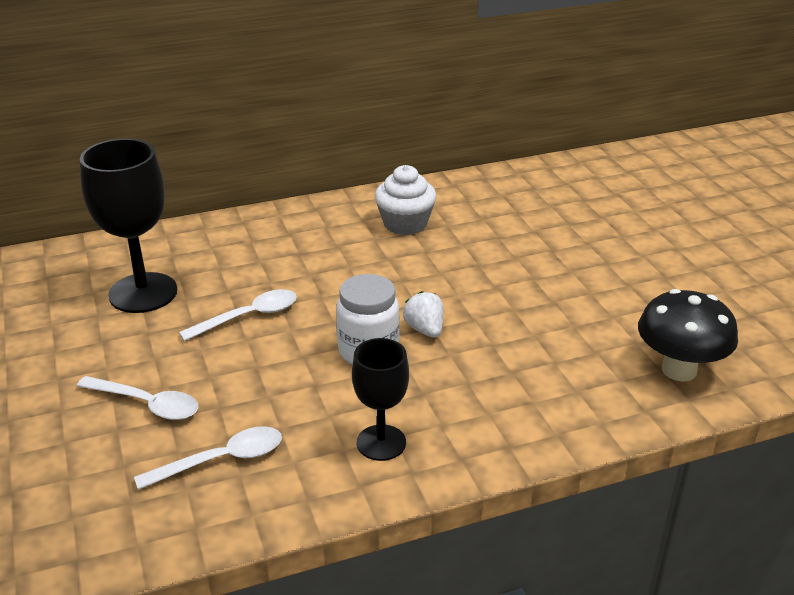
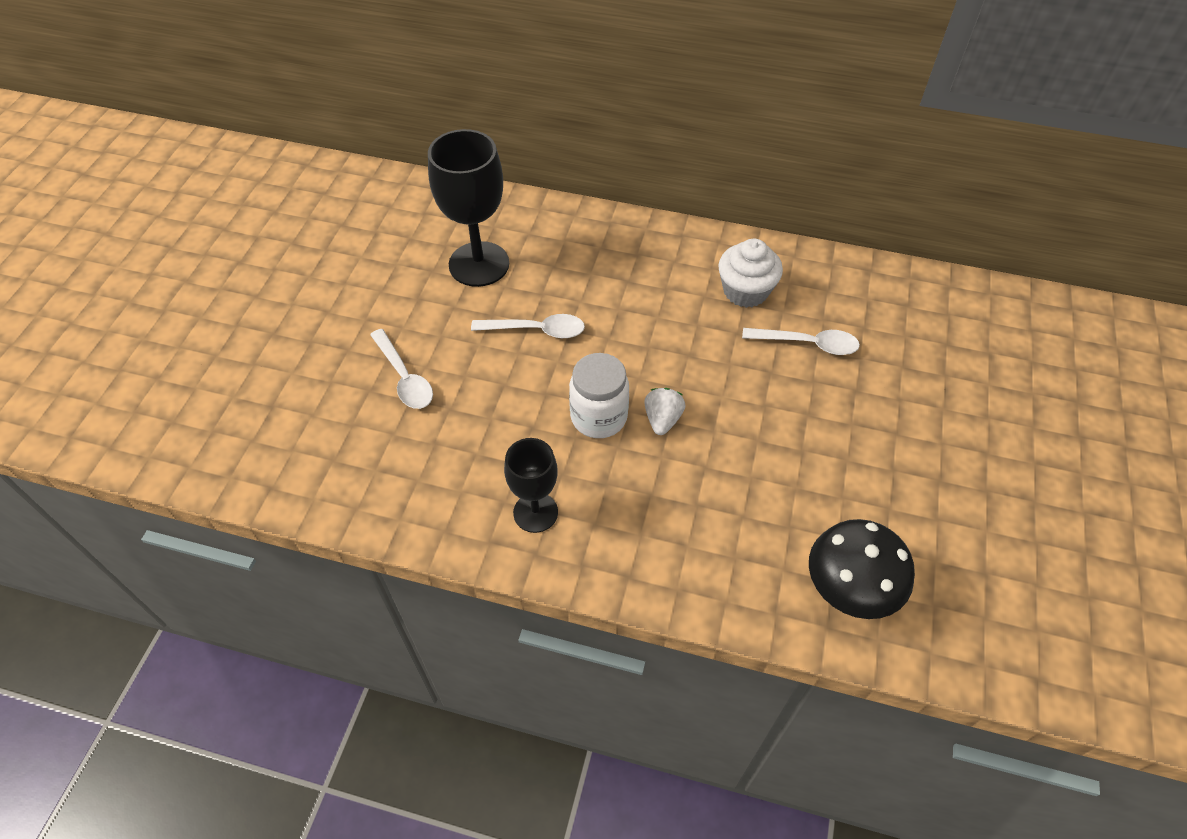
camera: 35 degrees right, 20 degrees up
(221, 460) = (415, 459): white spoon -> white spoon (807, 344)

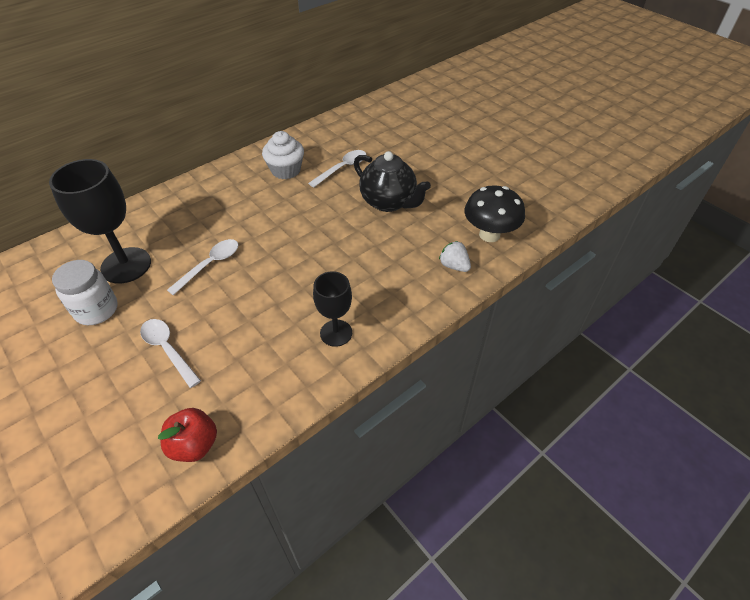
camera: 55 degrees left, 5 degrees down
(316, 480) = (194, 445): none -> red apple
(404, 377) = (168, 350): white spoon -> white spoon turned 135 degrees counterclockwise
(599, 417) = (301, 270): white jar -> white jar (96, 310)
(662, 419) = (330, 245): white strawberry -> white strawberry (454, 266)
(795, 433) = (389, 202): none -> black teapot

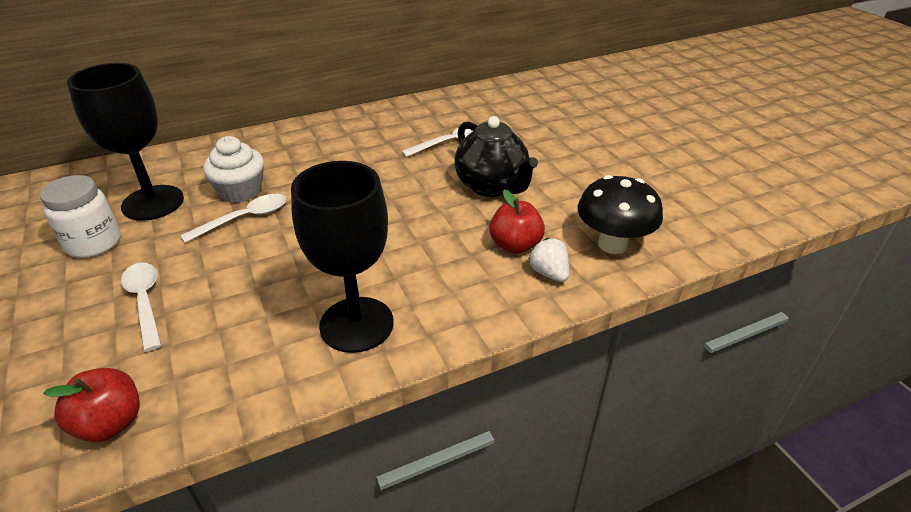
camera: 15 degrees right, 10 degrees down
(286, 170) = (382, 135): white cupcake -> white cupcake (240, 191)
(336, 333) = (356, 324): black goblet -> black goblet, size x1.65
(423, 248) = (515, 245): none -> red apple

